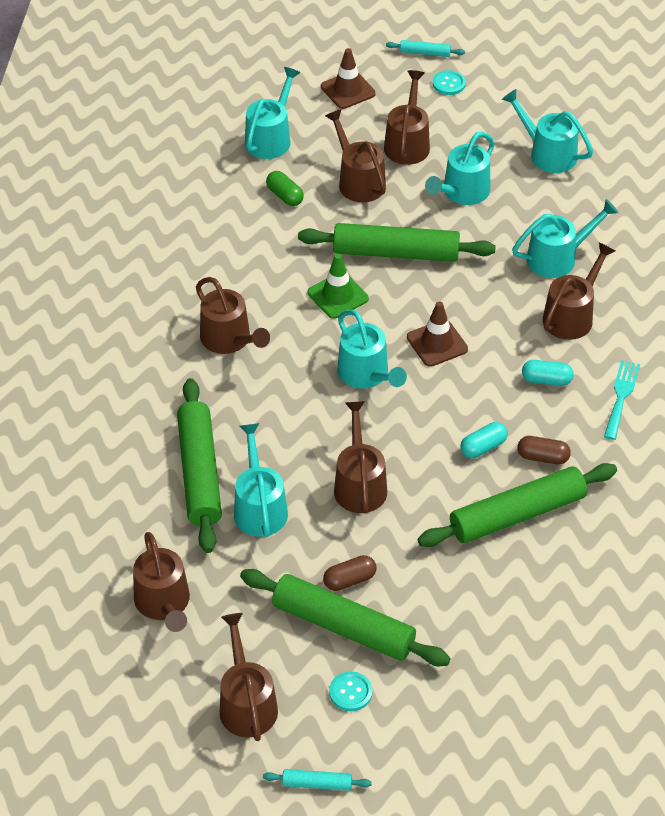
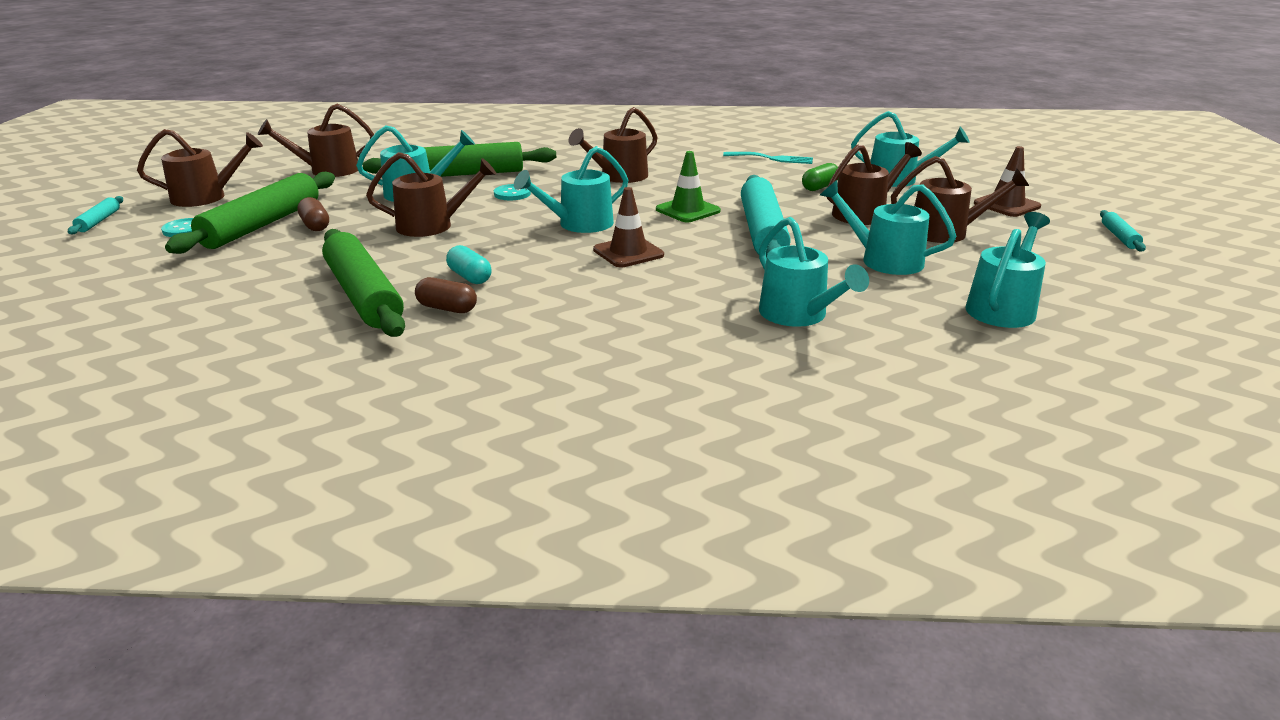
camera: 85 degrees right, 20 degrees down
(396, 252) = (762, 231): green rolling pin -> turquoise rolling pin
(449, 84) = (1077, 250): turquoise button -> turquoise button (512, 194)
(543, 457) = (447, 308): brown capsule -> brown capsule turned 75 degrees counterclockwise
(546, 380) = (574, 309): turquoise capsule -> none
(572, 316) = (692, 324): brown watering can -> none
(621, 396) = (546, 357): turquoise fork -> turquoise fork (772, 159)

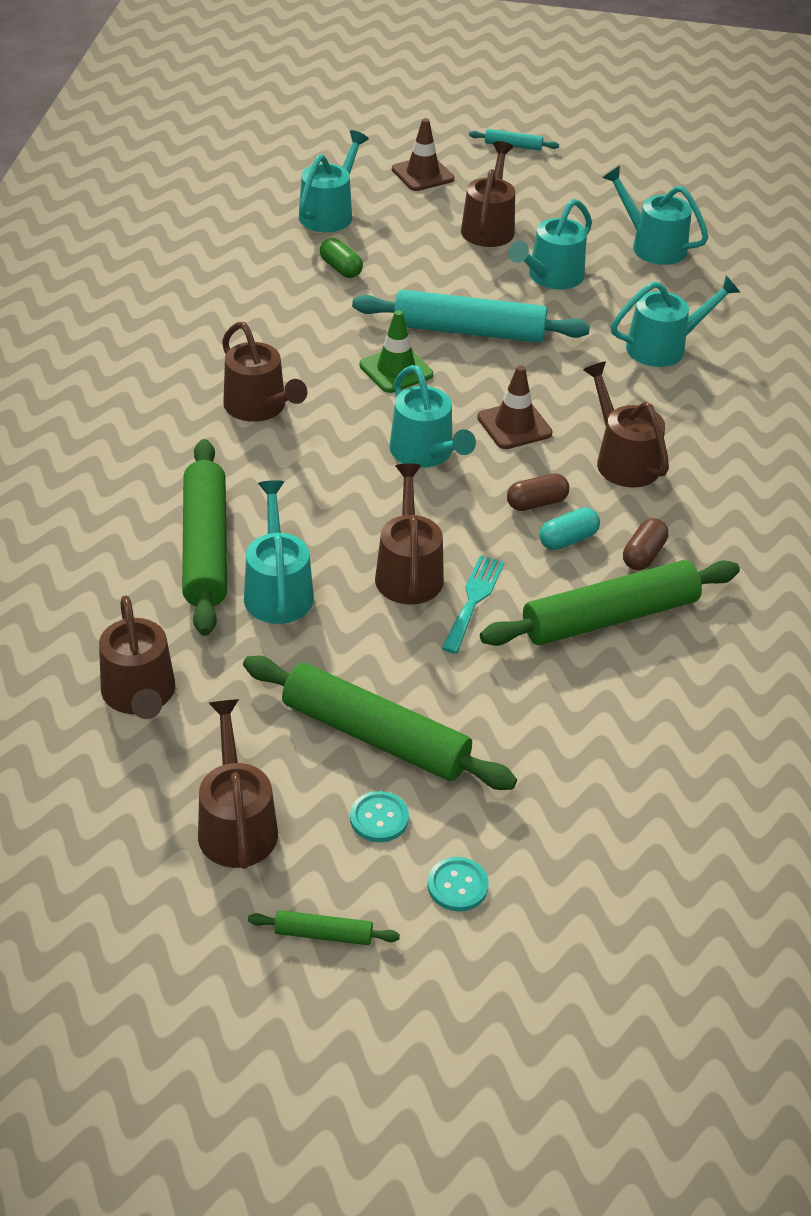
camera: 85 degrees left, 15 degrees up
(99, 221) = (323, 934): turquoise rolling pin -> green rolling pin
(315, 225) = (388, 681): brown capsule -> brown capsule (536, 503)
(512, 194) = (304, 502): turquoise button -> turquoise button (457, 885)
(772, 159) = (224, 279): turquoise fork -> turquoise fork (473, 600)
(864, 213) = (429, 259): brown watering can -> brown watering can (623, 460)

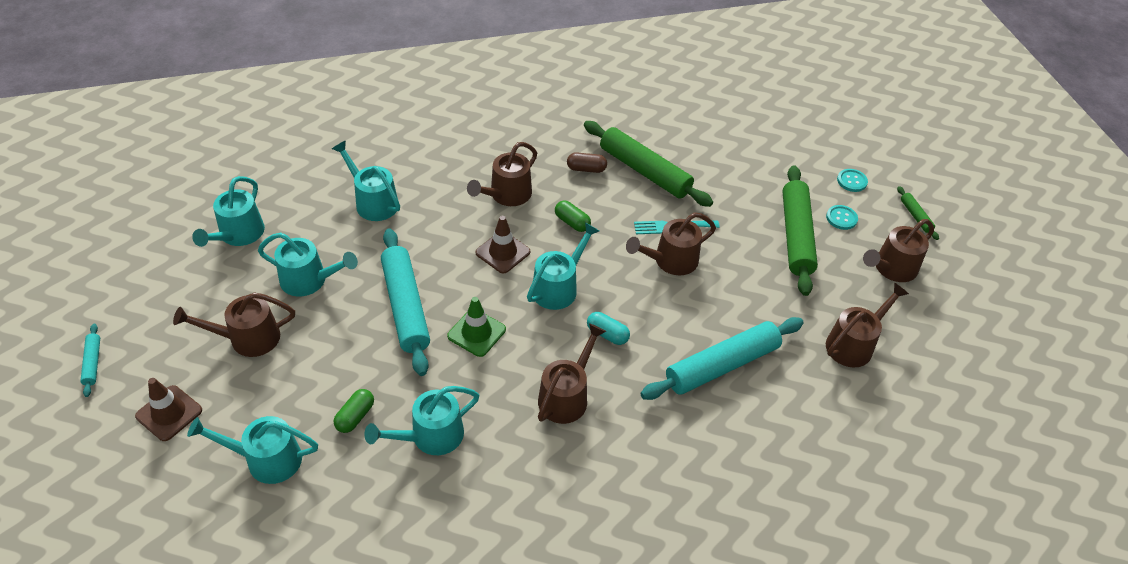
camera: 115 degrees left, 5 degrees up
(205, 547) = (722, 365): green rolling pin -> turquoise rolling pin
(277, 590) = (729, 315): turquoise watering can -> turquoise watering can (430, 436)
(536, 503) = (572, 222): brown capsule -> green capsule
(568, 539) = (595, 201): turquoise capsule -> turquoise capsule (607, 334)

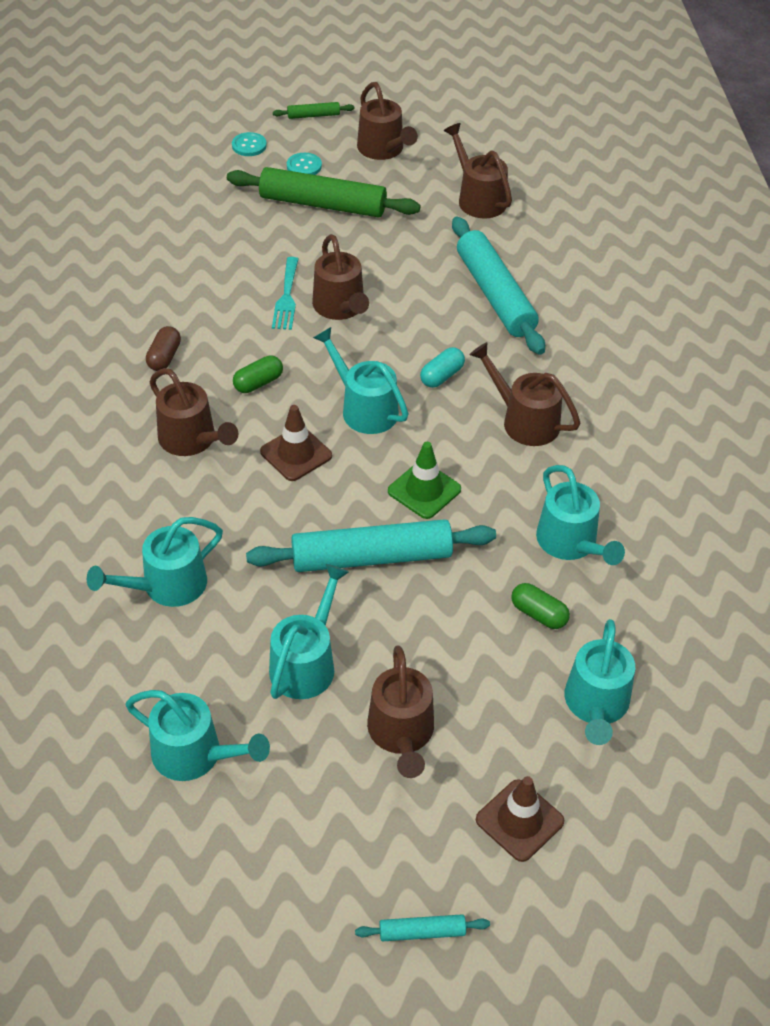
camera: 80 degrees left, 0 degrees up
(644, 171) = (184, 305): green rolling pin -> none

